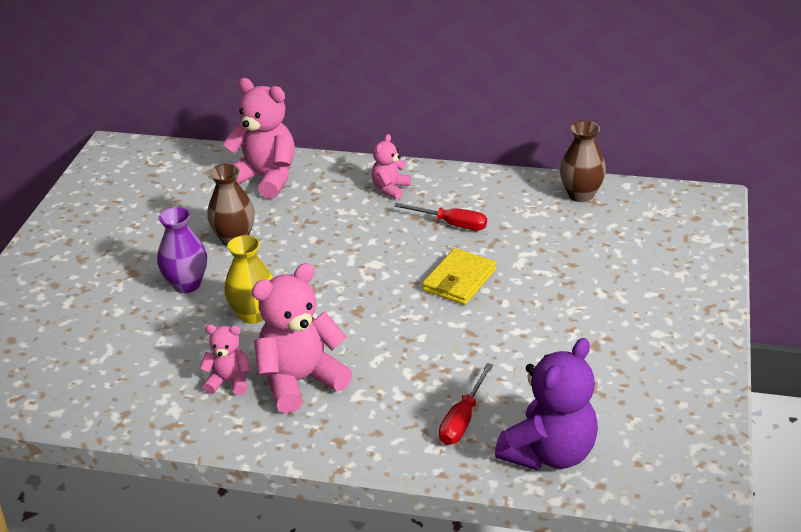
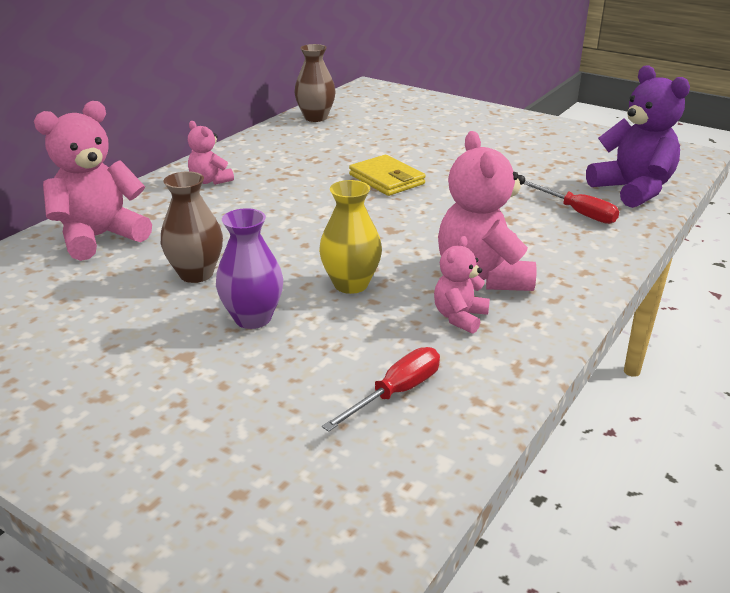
camera: 70 degrees left, 5 degrees down
(451, 224) = (300, 167): red screwdriver -> red screwdriver (396, 393)

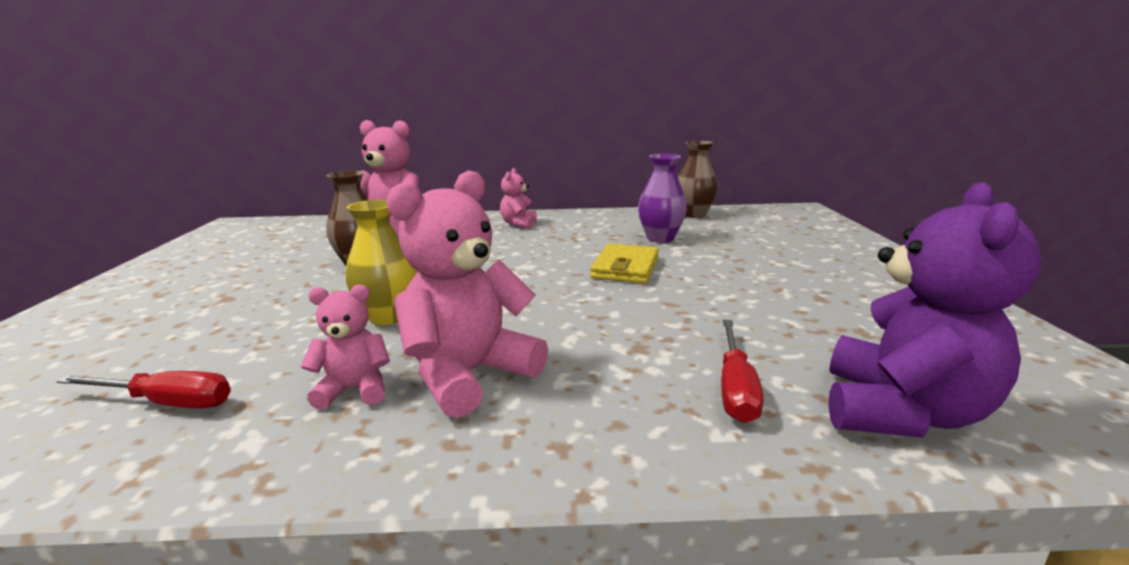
camera: 55 degrees right, 10 degrees down
(253, 318) = (298, 300): purple vase -> purple vase (660, 238)

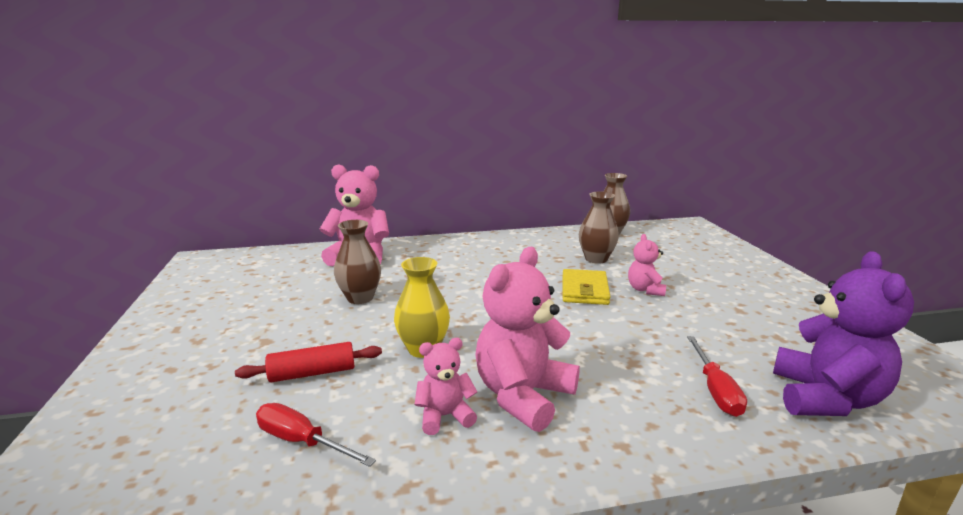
camera: 10 degrees left, 0 degrees up
(167, 403) = (302, 441): red screwdriver -> red screwdriver turned 150 degrees counterclockwise
(245, 332) = (312, 373): none -> red rolling pin
(519, 224) = (470, 249): pink teddy bear -> pink teddy bear (645, 290)
(660, 238) = (596, 259): purple vase -> brown vase

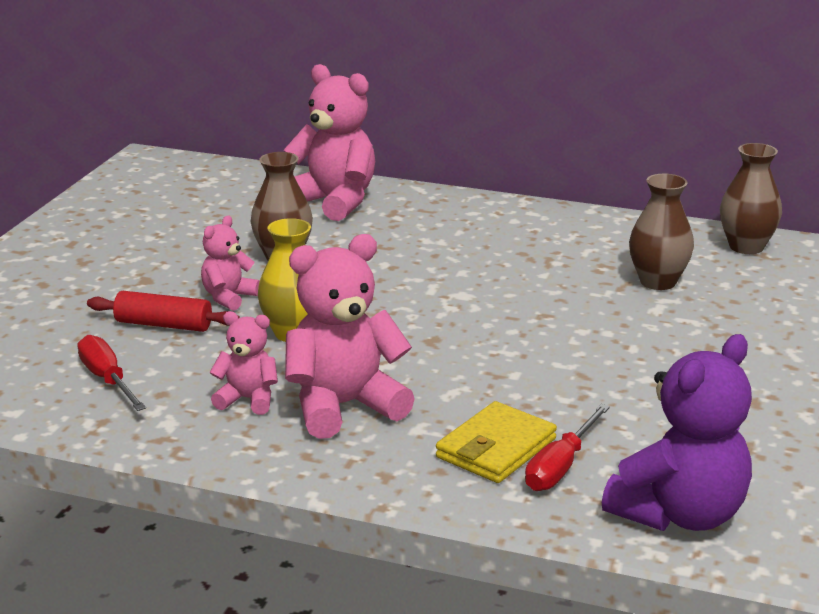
camera: 30 degrees right, 5 degrees up
(584, 290) = (573, 320): yellow wallet -> yellow wallet (496, 448)
(645, 290) = (661, 341): pink teddy bear -> pink teddy bear (229, 297)

